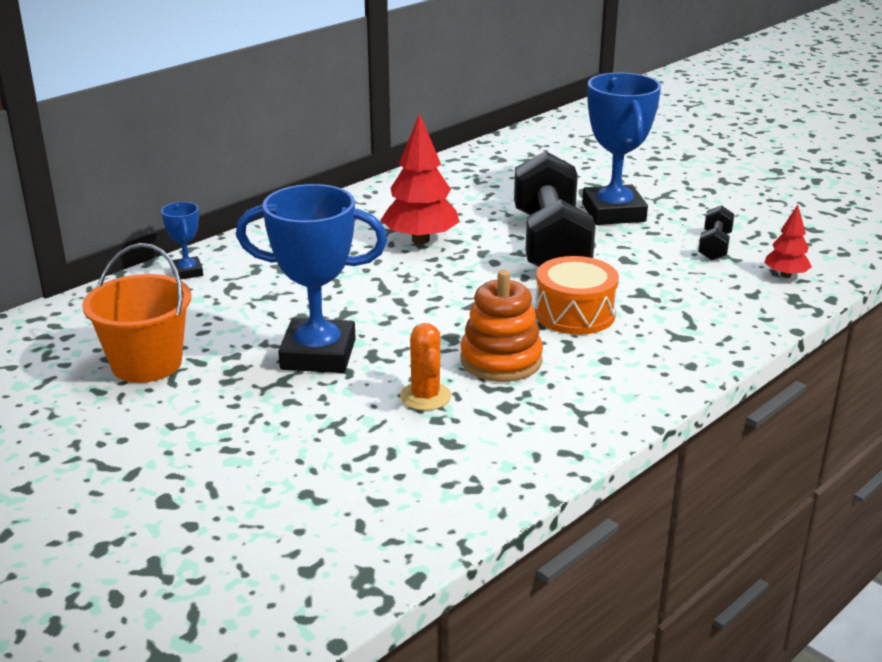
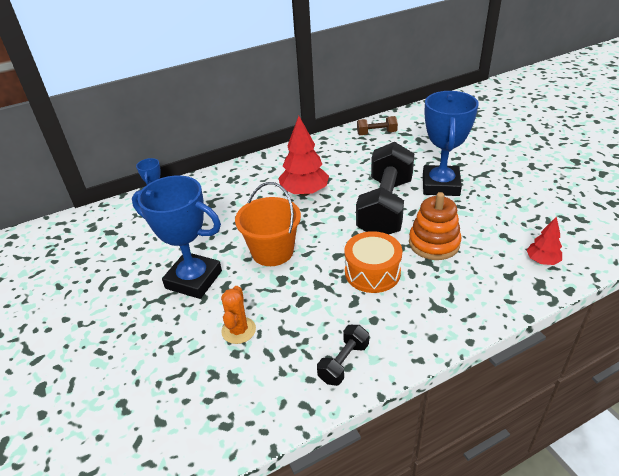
camera: 20 degrees right, 10 degrees up
(146, 364) = (96, 269): orange bucket -> orange bucket (272, 252)
(486, 162) = (376, 133): none -> brown dumbbell
(501, 360) = (303, 306): orange stacking toy -> orange stacking toy (434, 243)
(714, 246) = (499, 225): black dumbbell -> black dumbbell (344, 362)

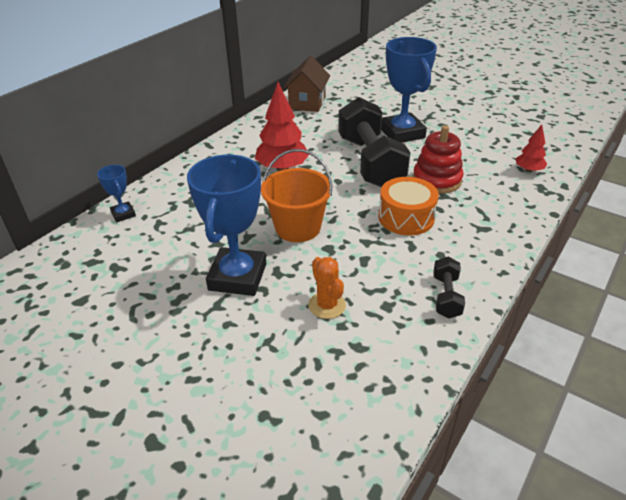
camera: 30 degrees left, 0 degrees up
(194, 280) = (238, 277): blue trophy -> blue trophy turned 75 degrees counterclockwise
(376, 133) = (307, 103): brown dumbbell -> brown house
(434, 243) = (436, 180): orange stacking toy -> red stacking toy

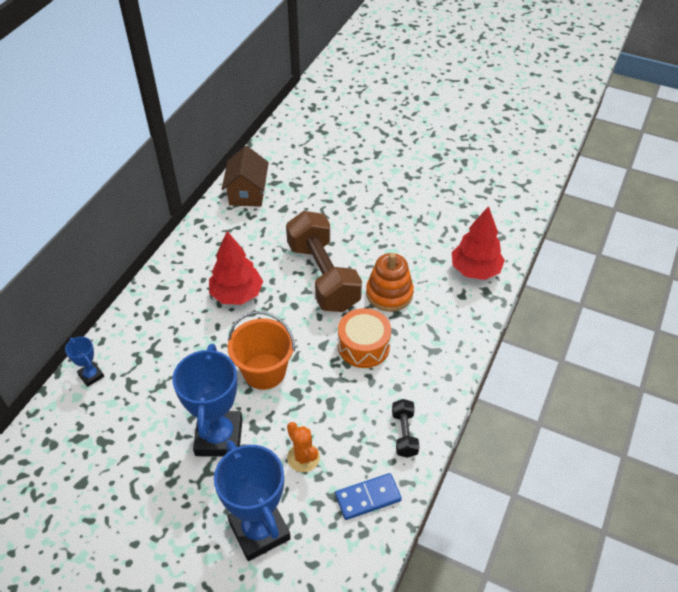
camera: 10 degrees left, 10 degrees up
(370, 162) = (323, 276): black dumbbell -> brown dumbbell
(398, 352) = (368, 497): none -> blue domino
(402, 133) = (351, 230): blue trophy -> blue trophy (259, 530)
(436, 180) = (389, 293): red stacking toy -> orange stacking toy
(528, 170) = (475, 270): red tree -> red tree, size x1.80

